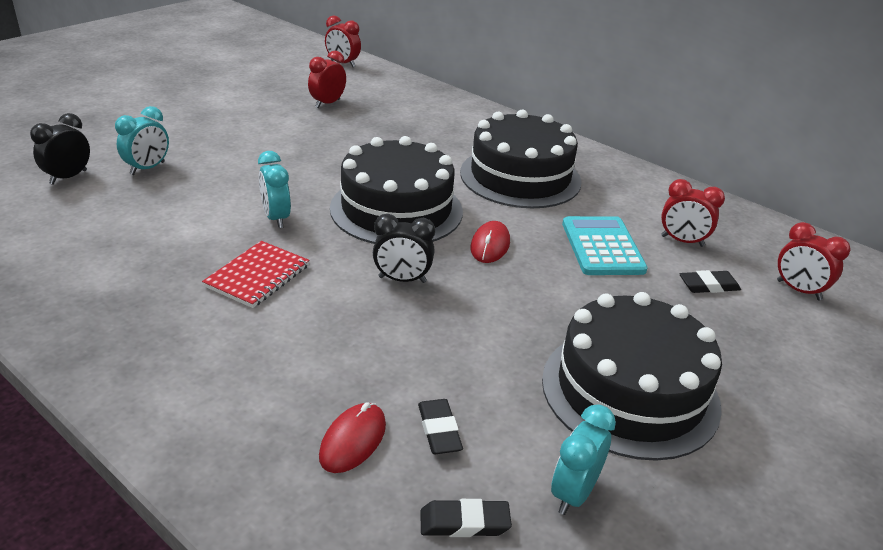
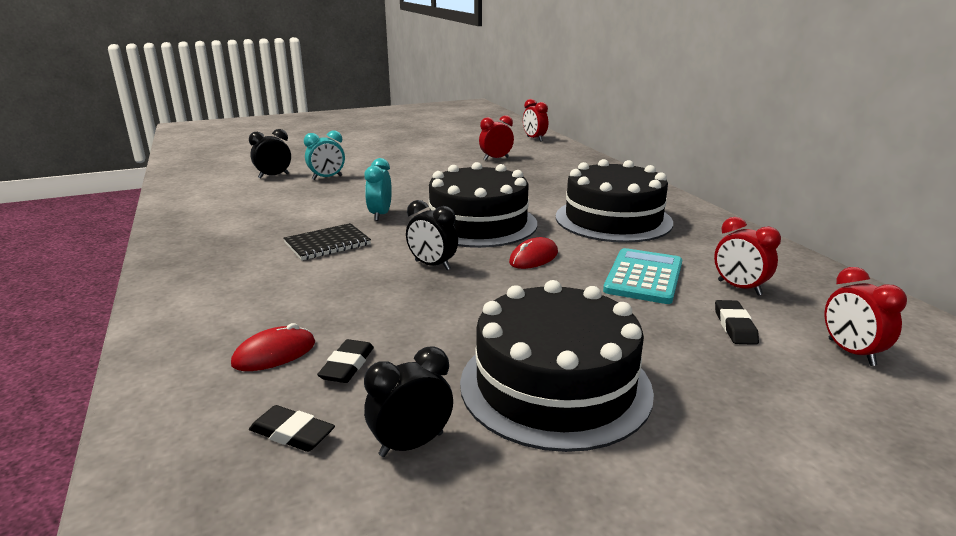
camera: 30 degrees right, 10 degrees down
(258, 276) = (327, 244): red notebook -> black notebook
(573, 493) = (411, 444): turquoise clock -> black clock
(708, 286) = (734, 326): black eraser -> black eraser turned 75 degrees clockwise

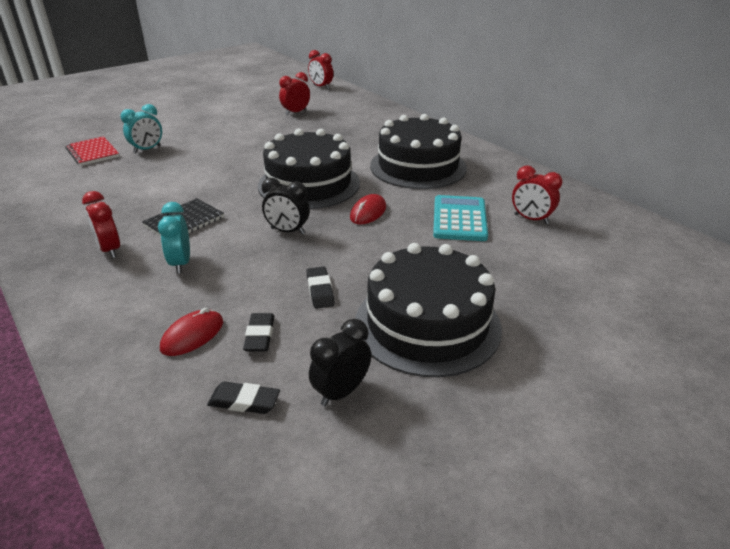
camera: 15 degrees left, 10 degrees up
(274, 176) = (92, 153): black clock -> red notebook
(380, 215) = (218, 185): turquoise clock -> turquoise clock (180, 263)
(734, 326) = (537, 253): black eraser -> black eraser (320, 290)
(851, 352) = (618, 262): red clock -> red clock (110, 250)

